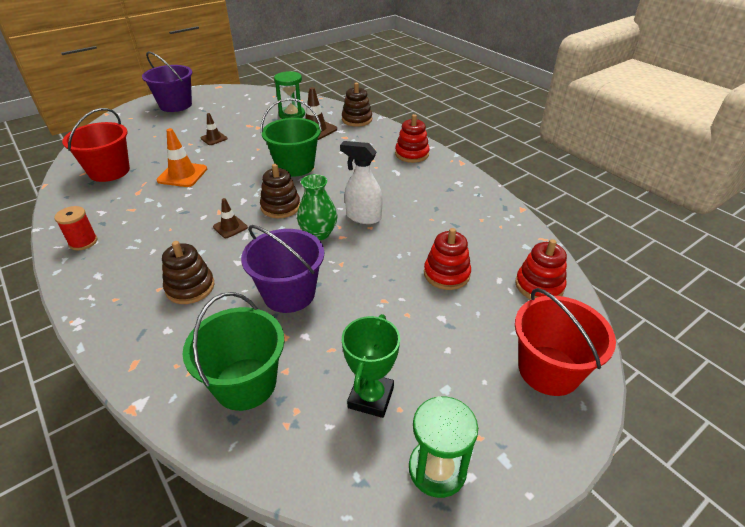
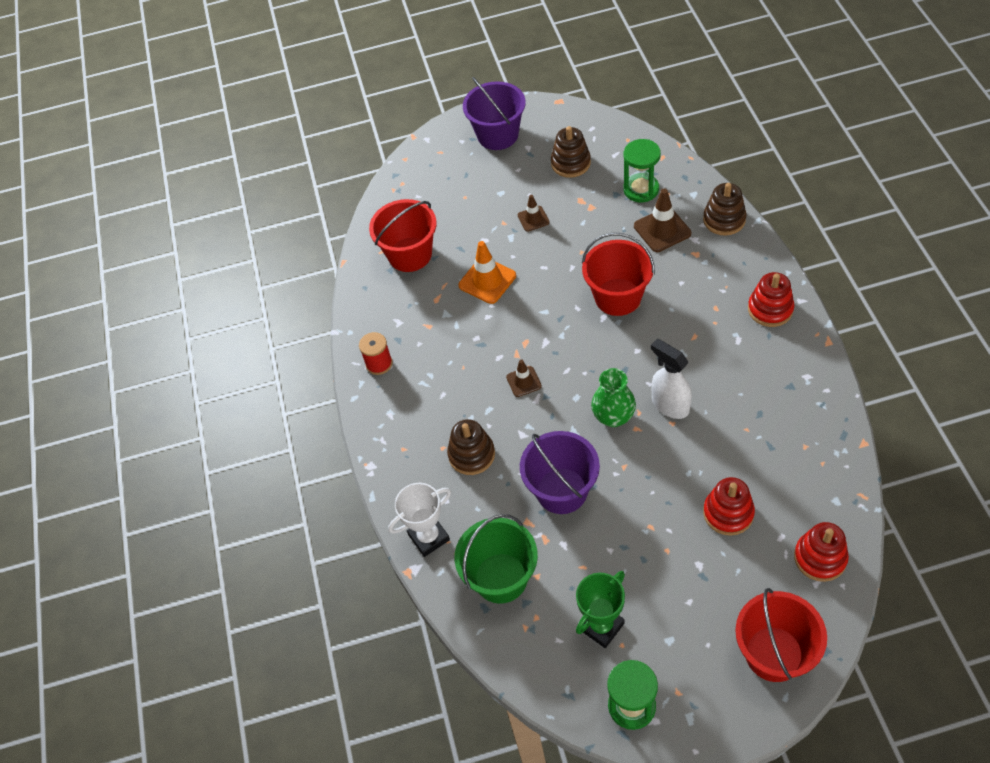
camera: 30 degrees right, 15 degrees up
(153, 368) = (429, 537): none -> white trophy
(280, 207) = (583, 364): brown stacking toy -> brown stacking toy (570, 163)
(295, 166) = (618, 297): green bucket -> red bucket

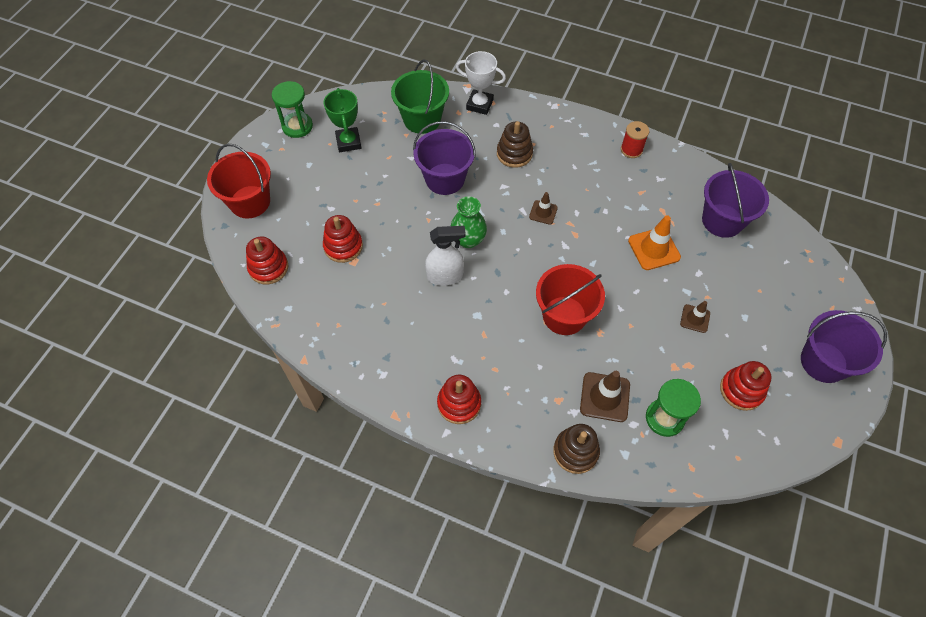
camera: 120 degrees right, 5 degrees up
(410, 254) = (722, 220): red bucket -> purple bucket
(429, 537) = (479, 104): white trophy -> white trophy turned 75 degrees counterclockwise
(570, 163) = (741, 390): brown stacking toy -> red stacking toy

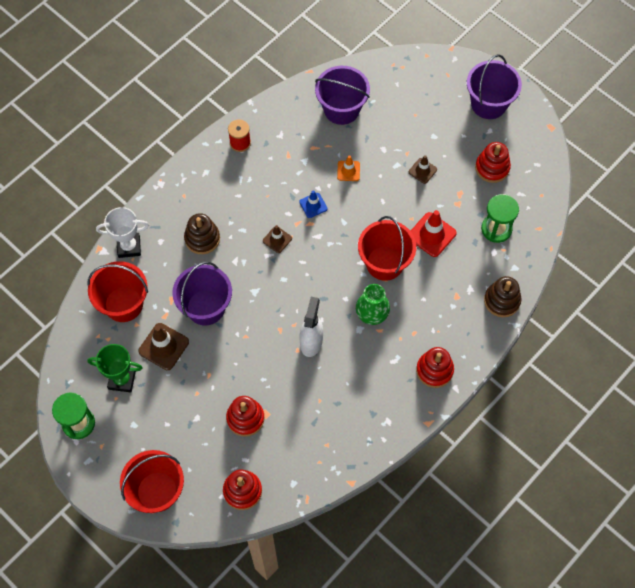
camera: 70 degrees left, 5 degrees up
(422, 119) = (123, 304): green bucket -> red bucket
(468, 240) = (281, 310): green vase -> green vase (372, 314)
(479, 104) = (129, 247): white trophy -> white trophy turned 45 degrees clockwise
(597, 230) = (313, 205): none -> blue traffic cone
(605, 397) = (465, 262): brown traffic cone -> brown traffic cone (163, 346)
(621, 351) = (431, 235): none -> red traffic cone
(654, 249) = (348, 171): orange traffic cone -> orange traffic cone, size x0.60

